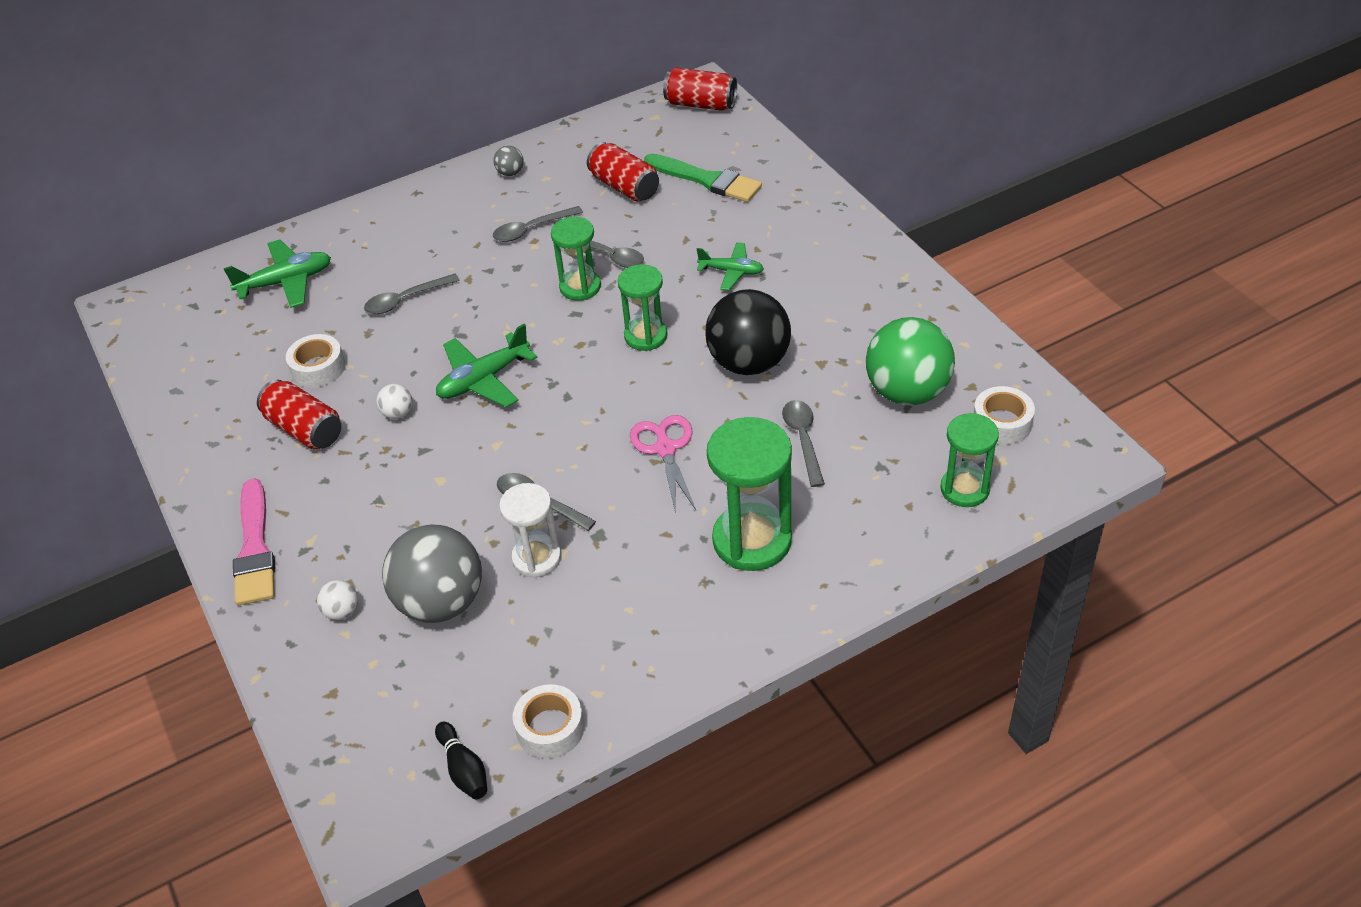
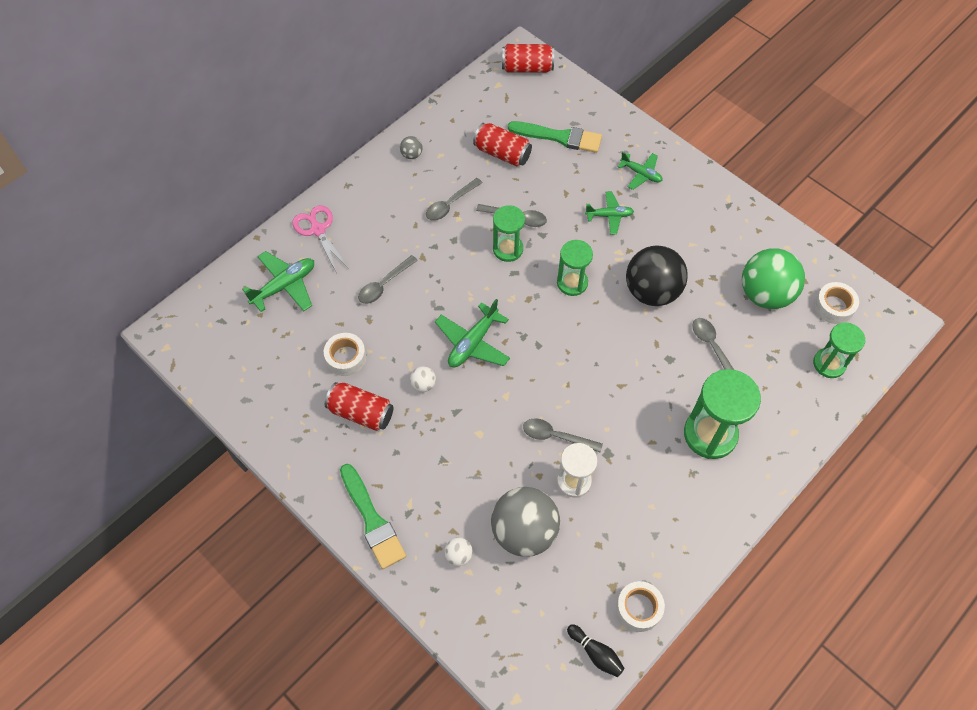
camera: 20 degrees left, 15 degrees up
(255, 549) = (372, 520): pink brush -> green brush
(665, 449) = (624, 374): pink scissors -> pink scissors (318, 230)
(796, 233) = (641, 174): none -> green plane

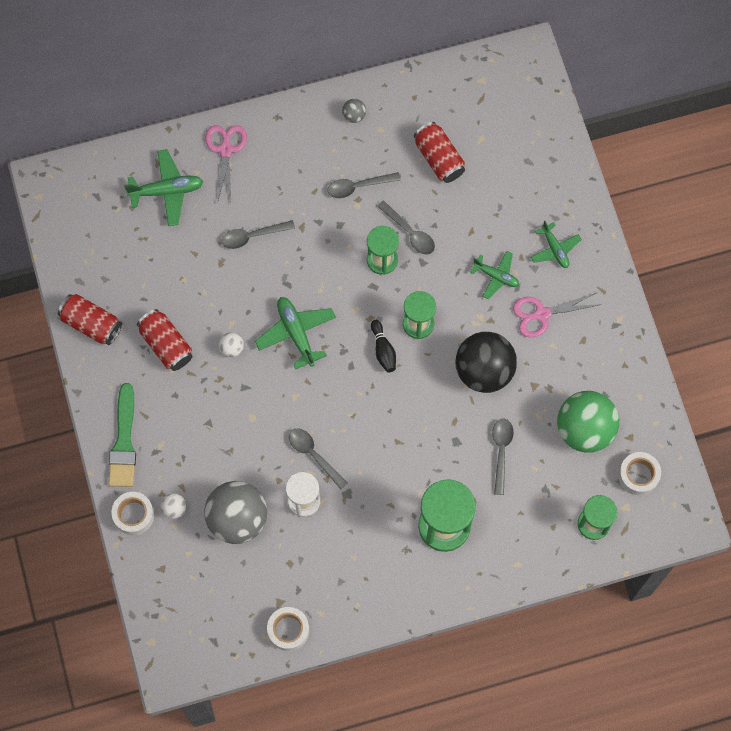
camera: 30 degrees right, 10 degrees up
(346, 358) = (181, 288): white tape -> white tape (133, 515)
(473, 343) = (296, 333): green plane -> green plane turned 90 degrees clockwise
(527, 68) = (522, 75): red can -> red can (91, 324)
(559, 137) = (504, 169): green brush -> none
(596, 653) = (233, 644): black bowling pin -> black bowling pin (383, 350)
(666, 225) = (542, 314): none -> pink scissors

